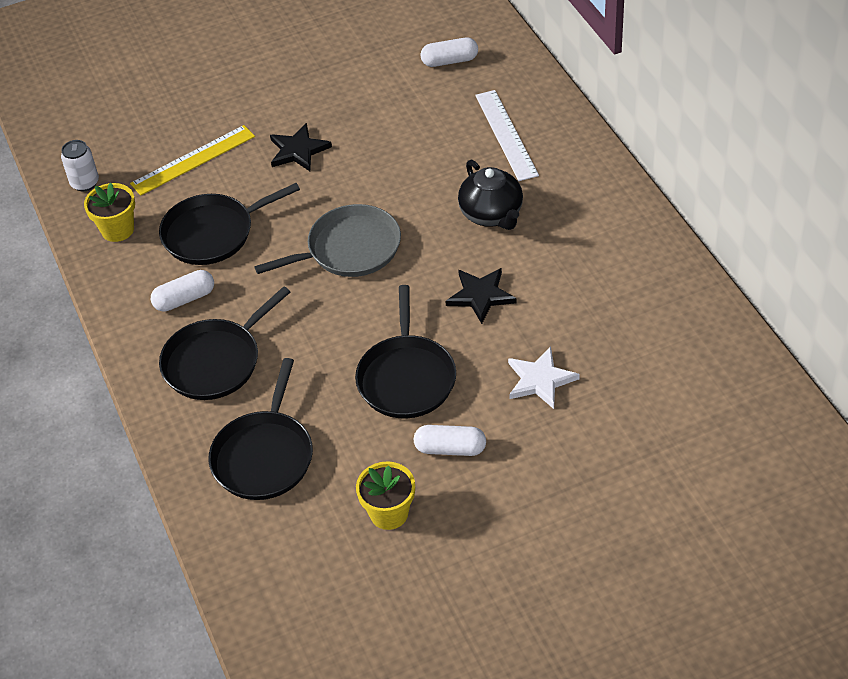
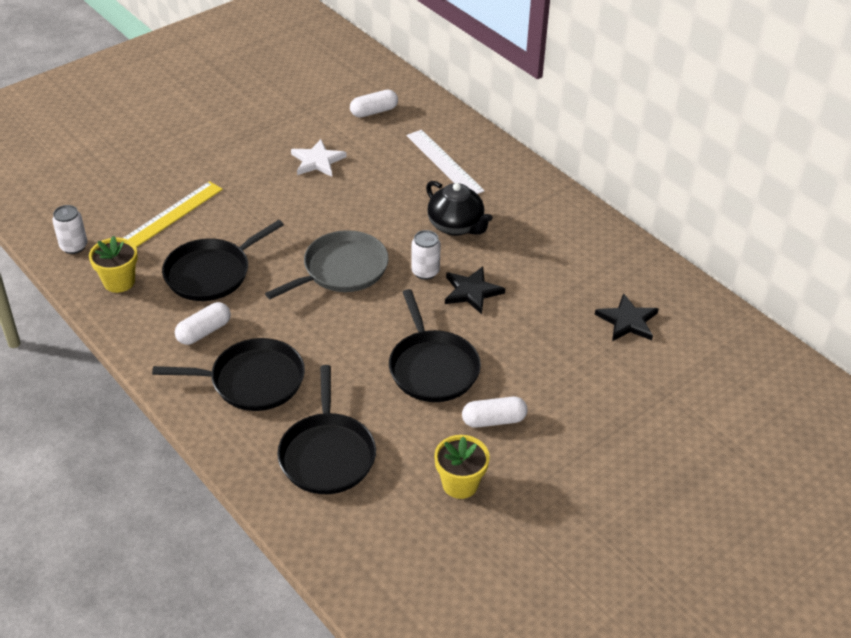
camera: 20 degrees left, 5 degrees down
(216, 361) = (252, 380): black pan -> black pan turned 120 degrees counterclockwise
(298, 150) = (266, 196): black star -> black star (627, 321)
(438, 264) = (425, 272): none -> white can
(540, 380) = (549, 352): white star -> white star (317, 161)

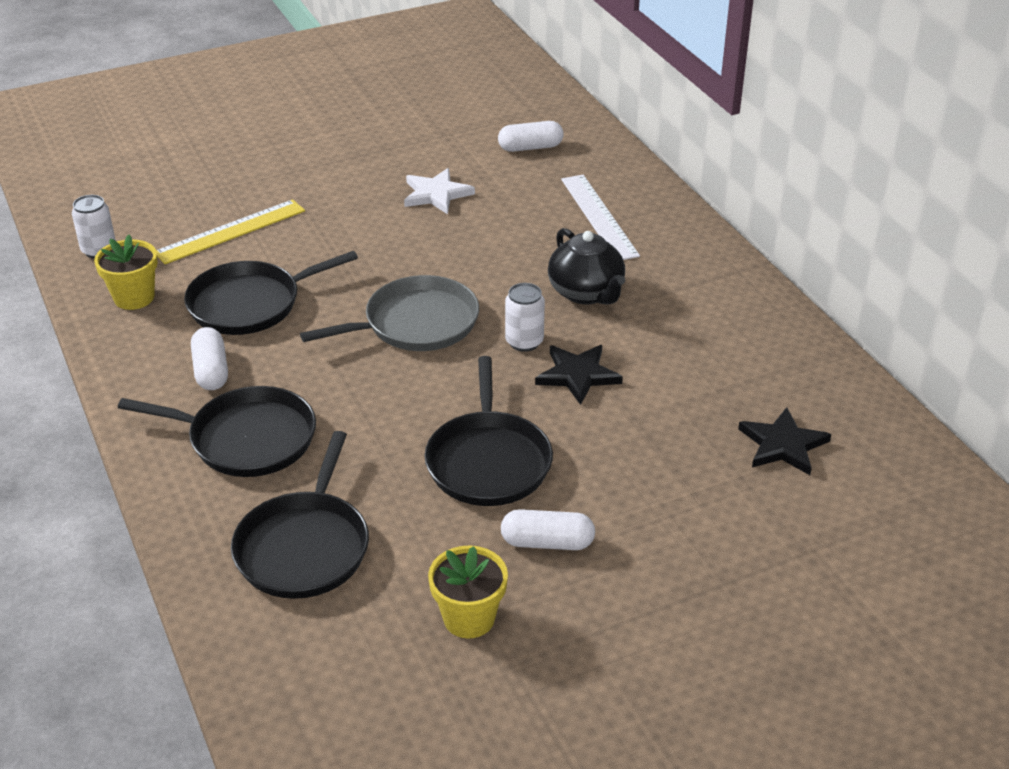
camera: 15 degrees right, 5 degrees down
(204, 332) = (211, 371): white capsule -> white capsule turned 75 degrees counterclockwise

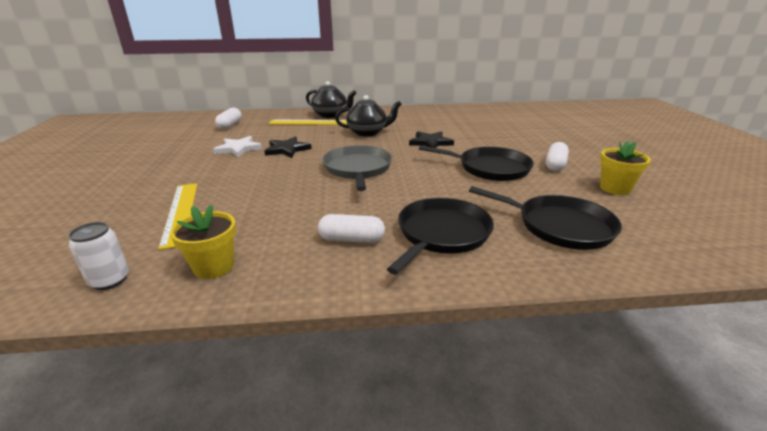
camera: 70 degrees left, 10 degrees down
(250, 304) = (283, 215): black pan -> none
(524, 342) = (396, 148): white can -> none
(598, 217) = (309, 122): white ruler -> yellow ruler
(659, 225) = (330, 115): none -> black teapot
(782, 445) = (495, 120): black star -> black star (287, 149)

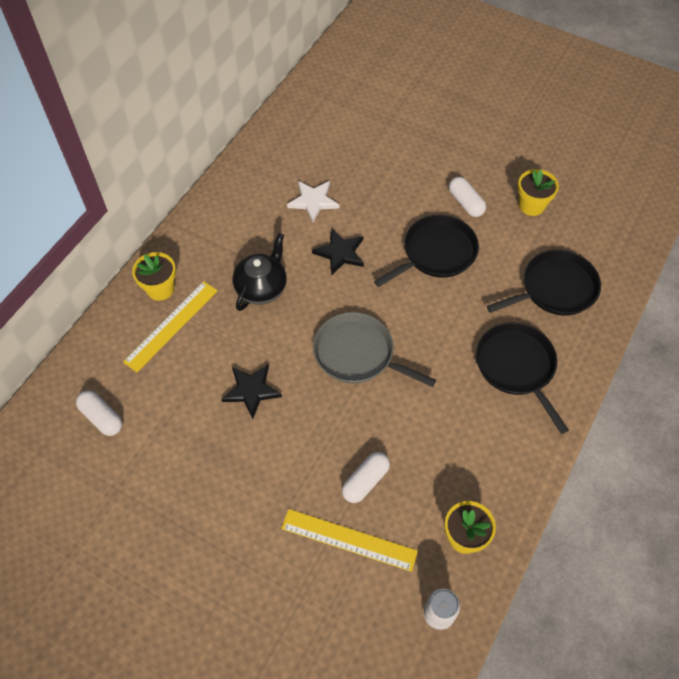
camera: 55 degrees left, 30 degrees up
(238, 148) = (207, 437): white star -> white star (313, 201)
(330, 115) = (160, 289): black teapot -> yellow flower pot
(351, 239) = (486, 429): white capsule -> white capsule (365, 481)

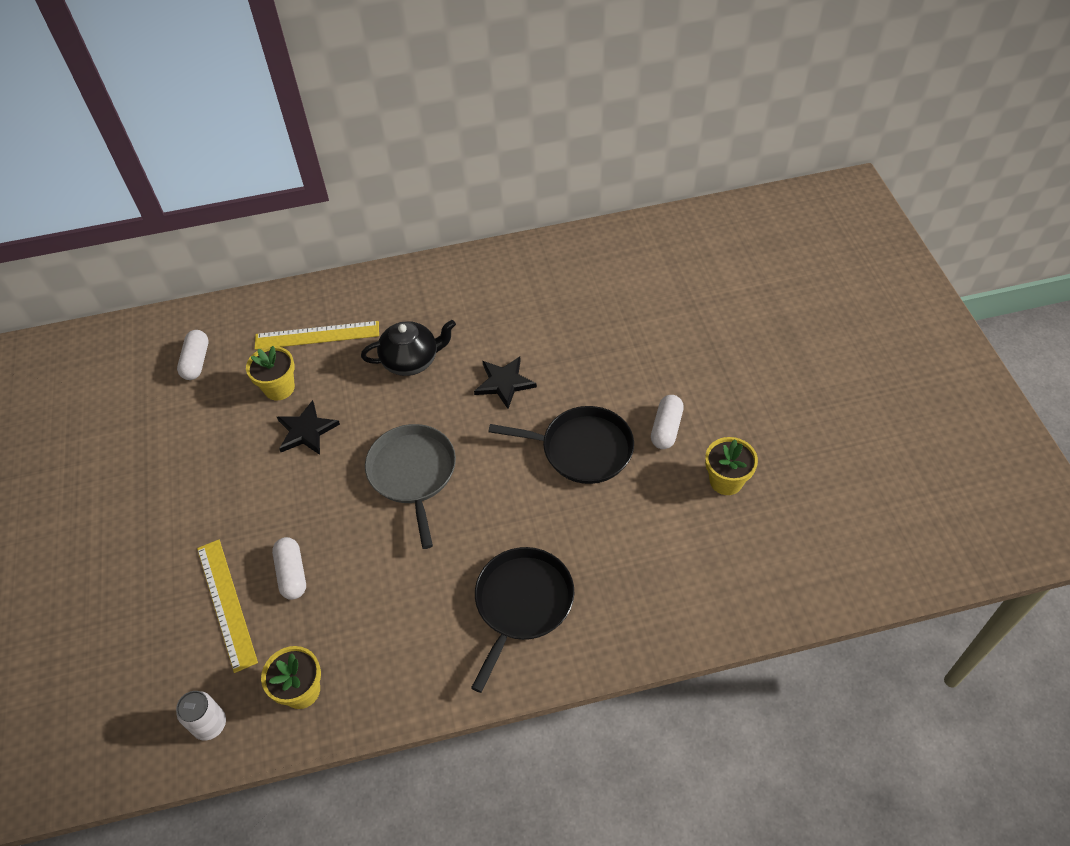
camera: 50 degrees right, 5 degrees down
(160, 289) = (344, 302): yellow flower pot -> yellow flower pot (279, 388)
(313, 201) = (538, 324): white star -> none
(365, 481) = (292, 574): white capsule -> white capsule turned 75 degrees clockwise
(555, 289) = (647, 571): black pan -> none

